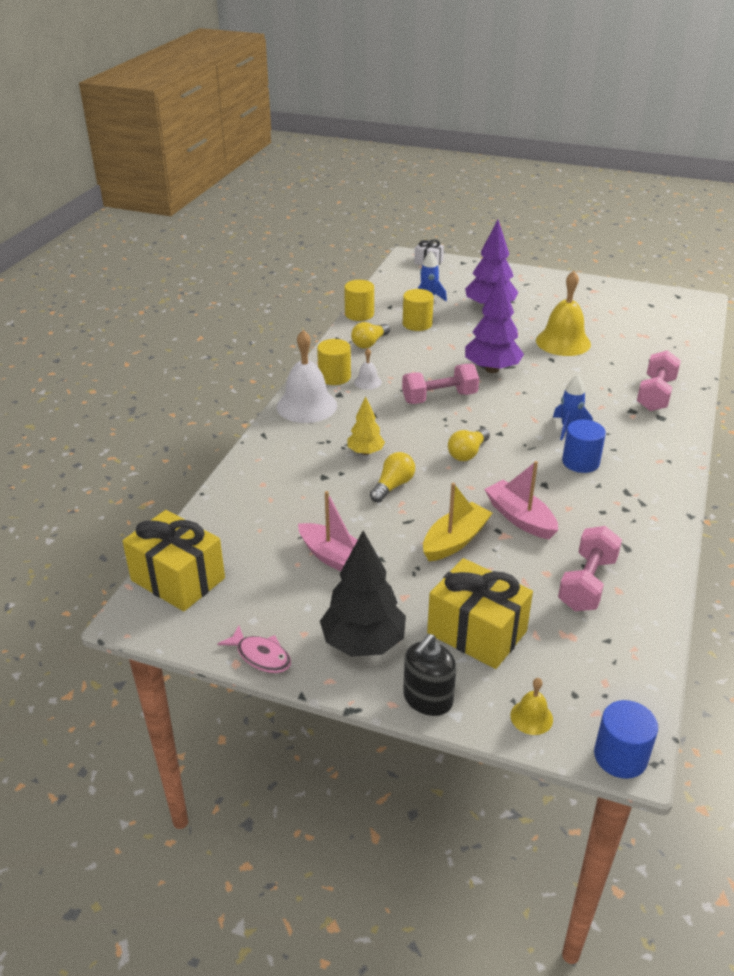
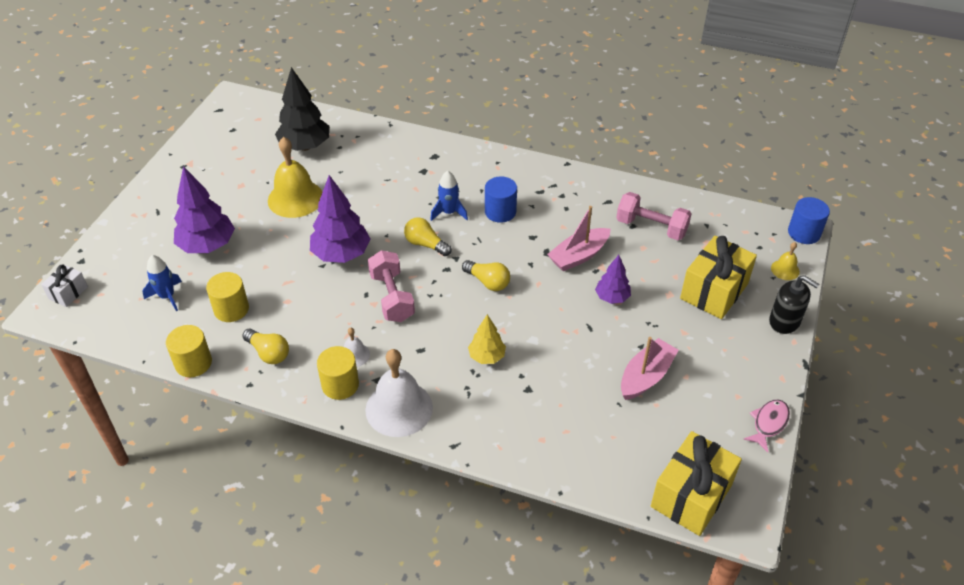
camera: 90 degrees left, 10 degrees up
(363, 643) = (739, 358): black tree -> black tree (305, 146)
(393, 486) = (540, 336): yellow light bulb -> yellow light bulb (425, 244)
(455, 540) = (612, 297): yellow boat -> purple tree
(655, 394) = (398, 153): pink dumbbell -> none

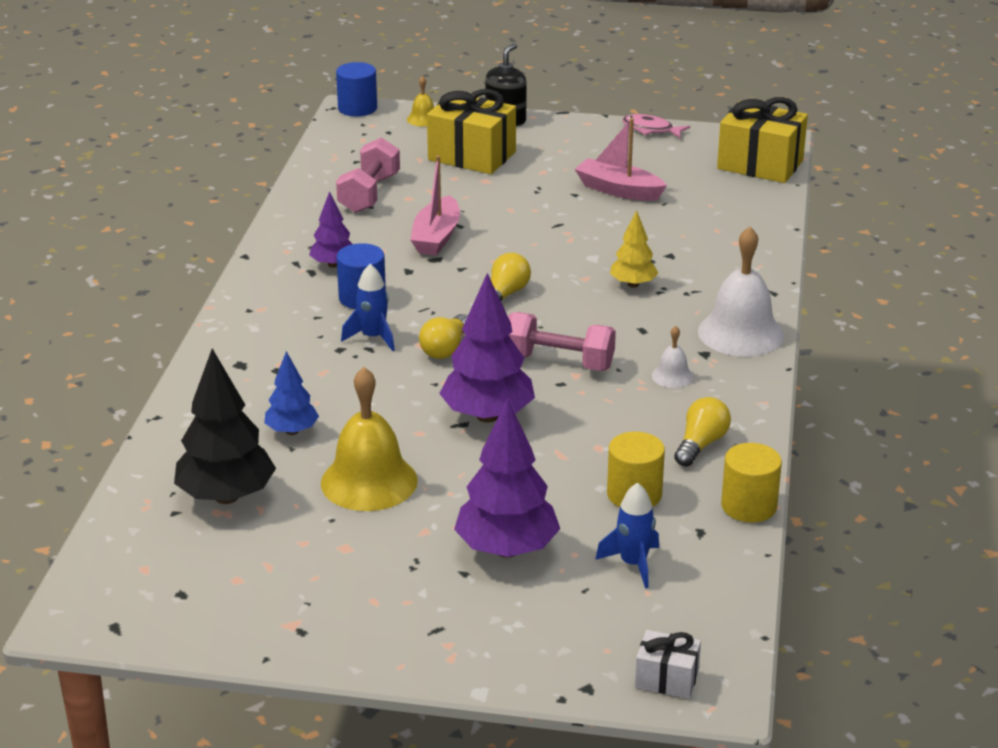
camera: 100 degrees left, 15 degrees down
(340, 385) = (726, 379): yellow cylinder -> none
(357, 172) = (292, 431): none -> blue tree
(392, 297) = (558, 362): pink dumbbell -> pink dumbbell turned 45 degrees clockwise
(579, 256) = (436, 237): pink boat -> pink boat turned 60 degrees clockwise
(612, 297) = (503, 213): purple tree -> purple tree (333, 264)

